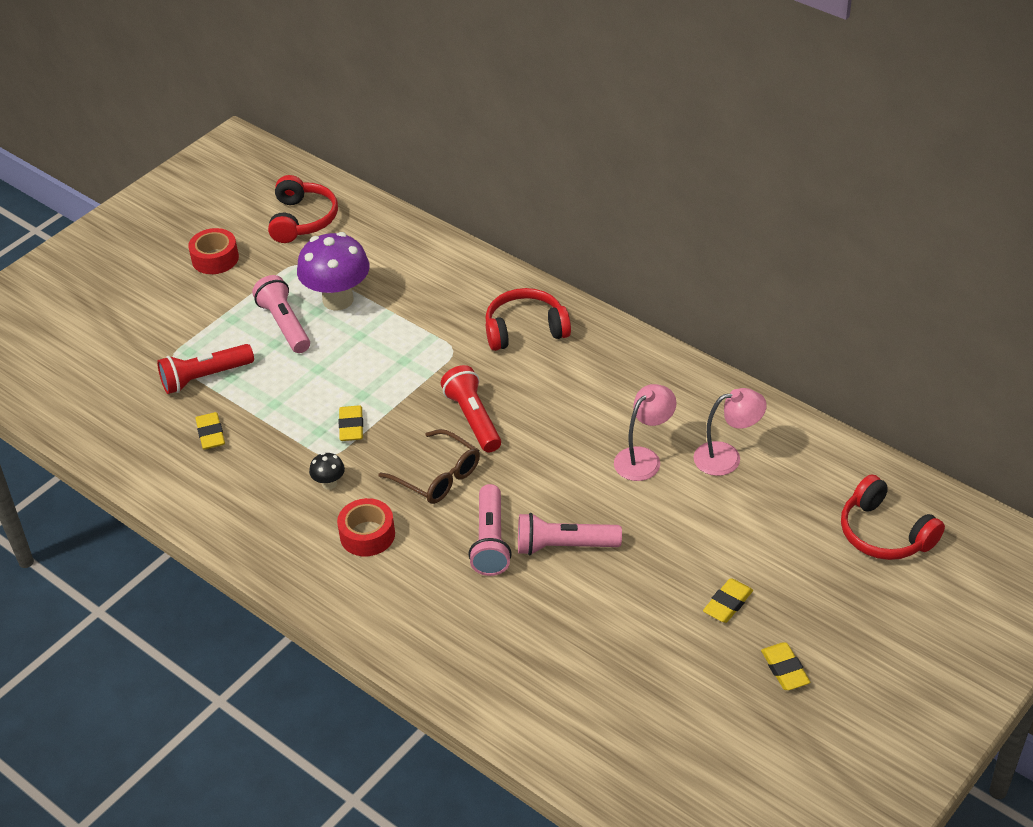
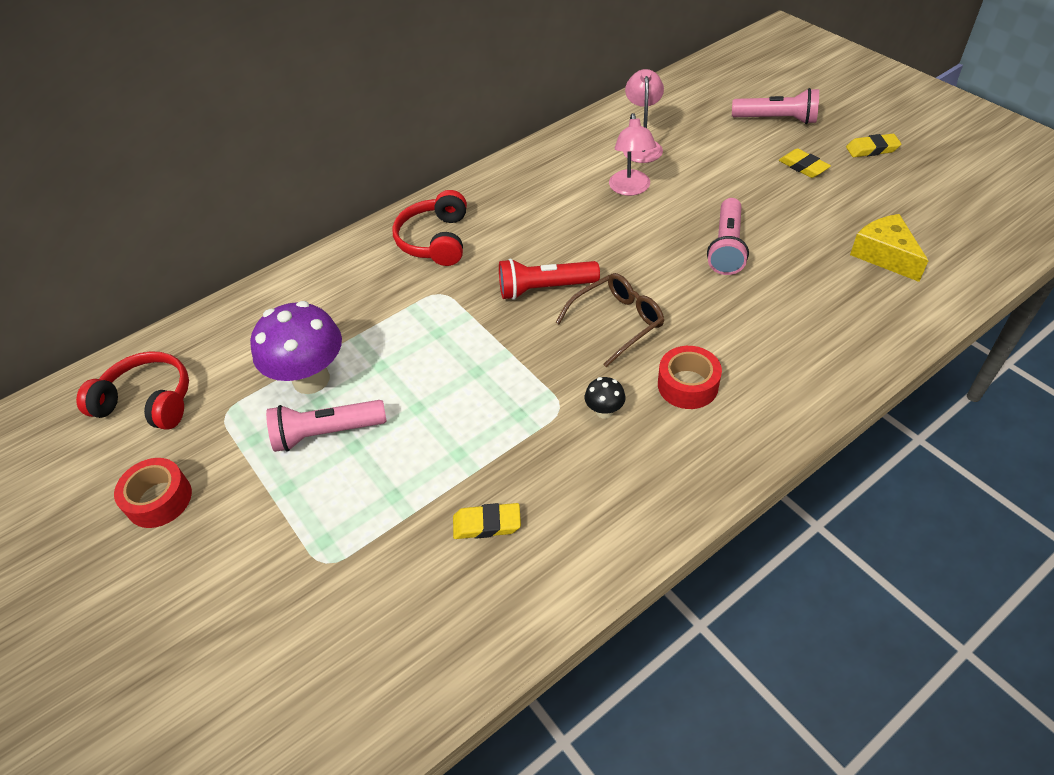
camera: 75 degrees left, 5 degrees up
(205, 377) = (381, 524): red flashlight -> none
(351, 426) = (522, 385): yellow eraser -> none
(490, 541) = (712, 293): pink flashlight -> pink flashlight (776, 119)
(581, 679) = (884, 255): none -> yellow cheese
(644, 458) = (630, 189): pink lamp -> pink lamp turned 150 degrees counterclockwise
(884, 533) = (739, 88): red headphones -> none

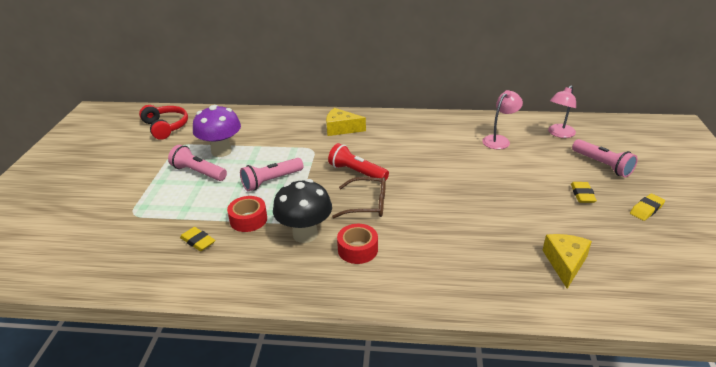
camera: 40 degrees right, 15 degrees down
(159, 499) = (123, 159): red tape -> red tape (248, 219)
(435, 240) = (341, 129): red headphones -> yellow cheese
(604, 411) = (305, 234): black mushroom -> black mushroom, size x2.27
(630, 189) = (463, 155): pink lamp -> pink lamp (559, 134)
(726, 247) = (473, 206): pink flashlight -> pink flashlight (271, 181)
(872, 149) = (646, 209): yellow eraser -> yellow eraser turned 75 degrees counterclockwise

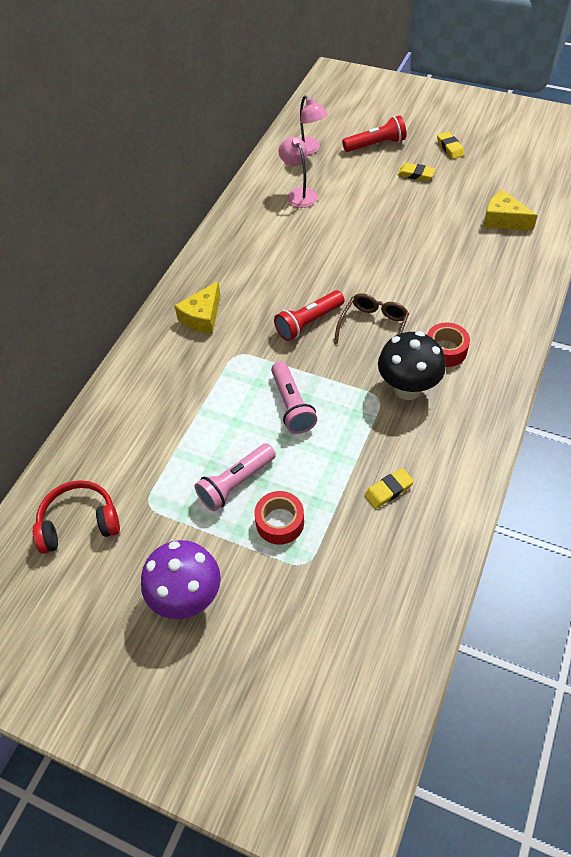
camera: 70 degrees left, 20 degrees up
(221, 151) = (193, 453): purple mushroom -> purple mushroom (187, 598)
(248, 219) = (363, 437): red tape -> red tape (280, 522)
(602, 165) = (375, 145): pink flashlight -> red flashlight

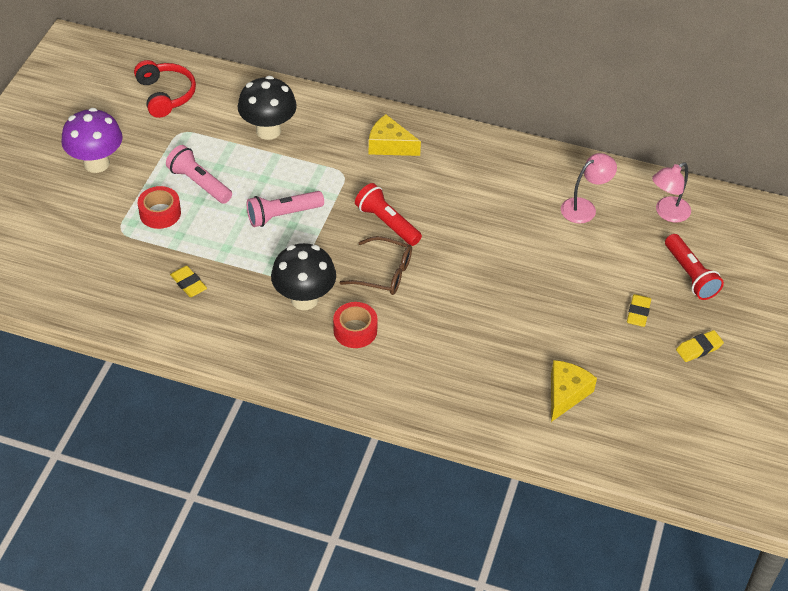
camera: 80 degrees right, 5 degrees down
(162, 417) = (268, 130): none -> black mushroom

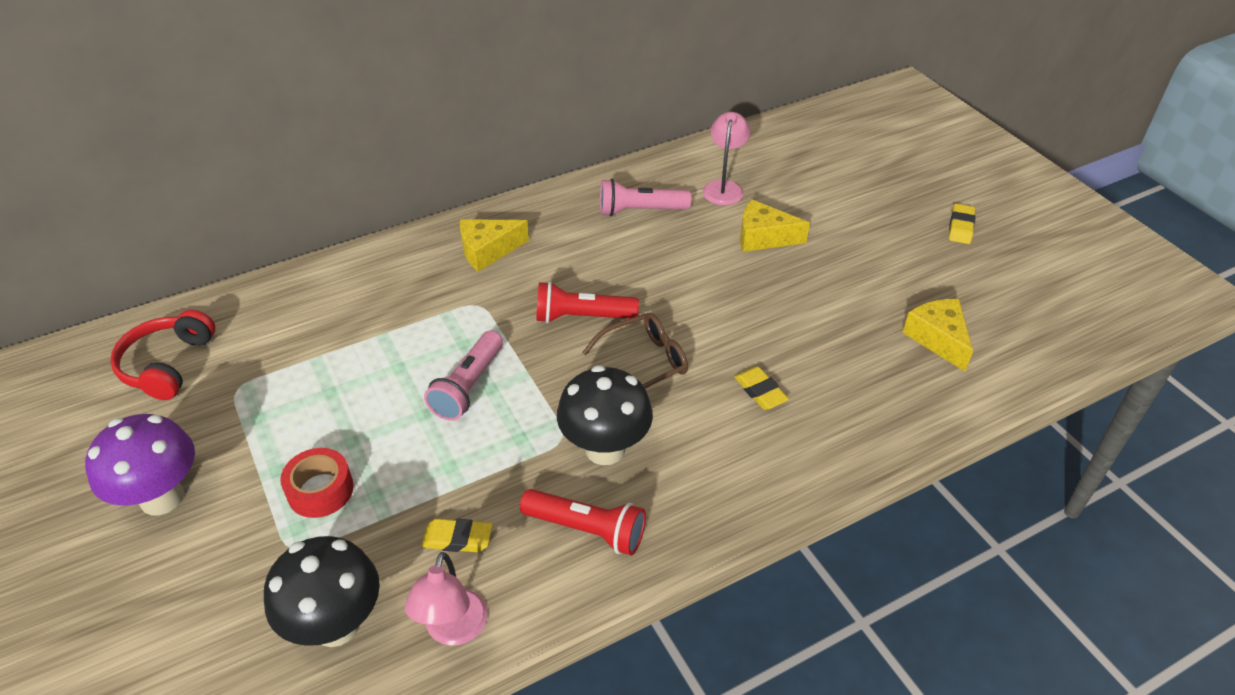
camera: 45 degrees left, 5 degrees down
(165, 95) = (167, 365): red headphones -> red headphones turned 105 degrees counterclockwise
(199, 183) = (329, 424): pink flashlight -> pink flashlight (640, 211)
(268, 130) = (342, 319): black mushroom -> black mushroom (336, 625)
(355, 330) = (696, 437): red tape -> none
(559, 257) = (763, 237): none -> yellow cheese
(638, 313) = (883, 234): yellow eraser -> yellow eraser (760, 391)
(667, 213) = (787, 150): pink lamp -> pink lamp (453, 630)
(690, 275) = (870, 181): red flashlight -> red flashlight (586, 530)

